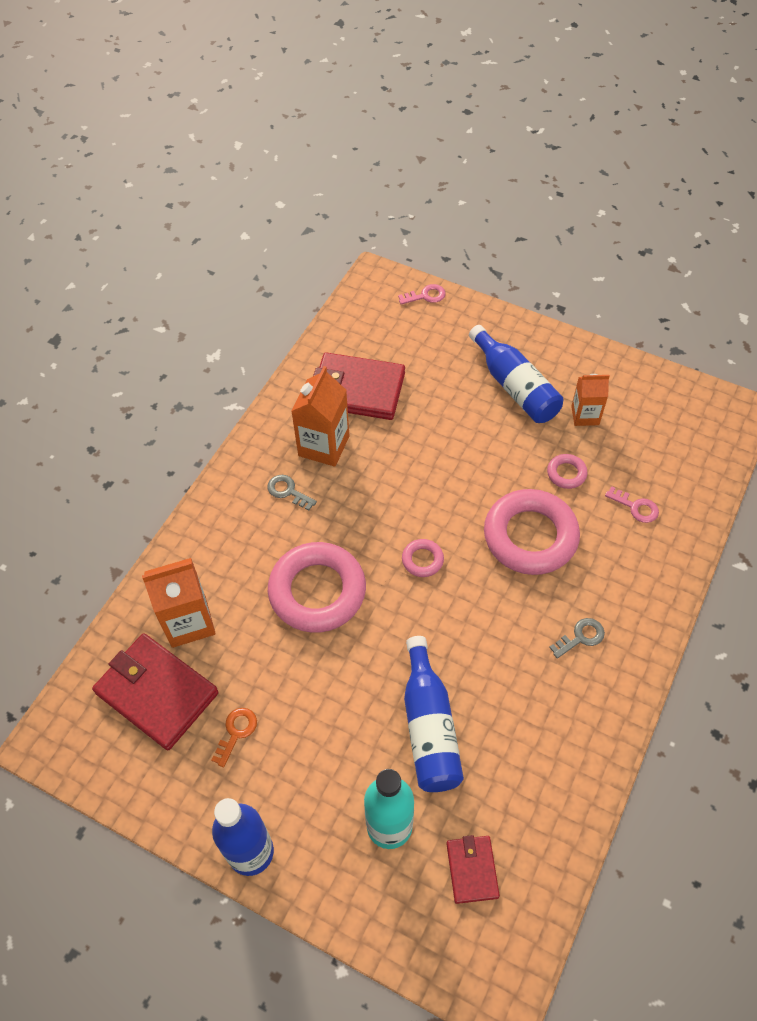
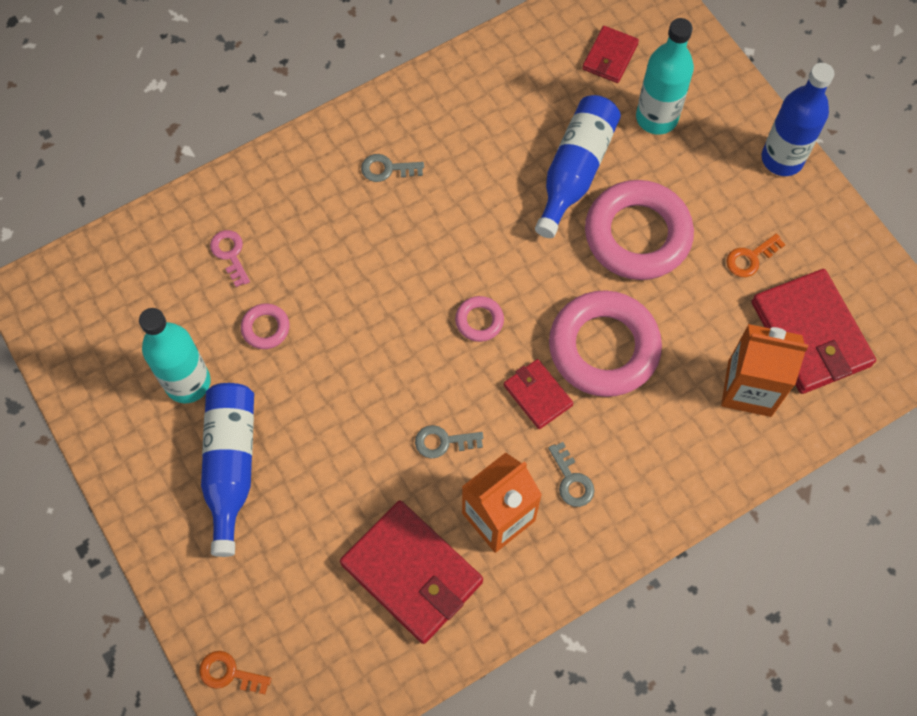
camera: 150 degrees left, 10 degrees up
(346, 532) = (537, 395): none -> red wallet
(391, 469) = (443, 442): none -> grey key
(425, 296) = (229, 673): pink key -> orange key
(530, 536) = (356, 284): pink ring -> pink ring (637, 235)
(585, 415) = (188, 382): orange carton -> turquoise bottle

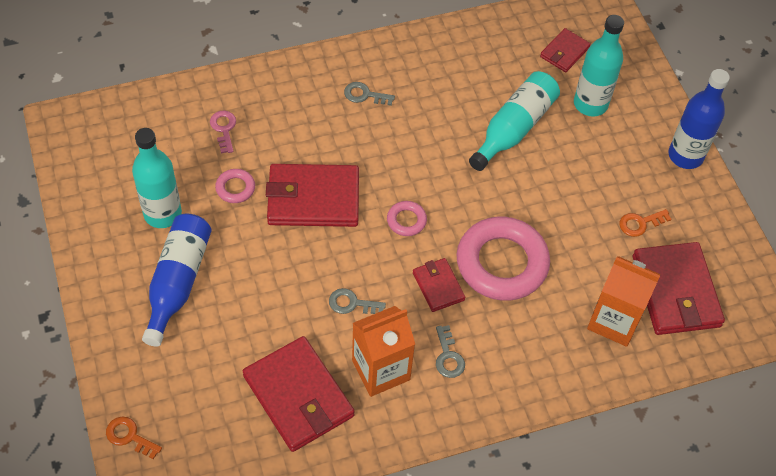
camera: 10 degrees right, 10 degrees down
(362, 319) = (313, 199): none -> red wallet
(575, 171) = (514, 128): blue bottle -> turquoise bottle
(637, 235) = (552, 186): pink ring -> none

